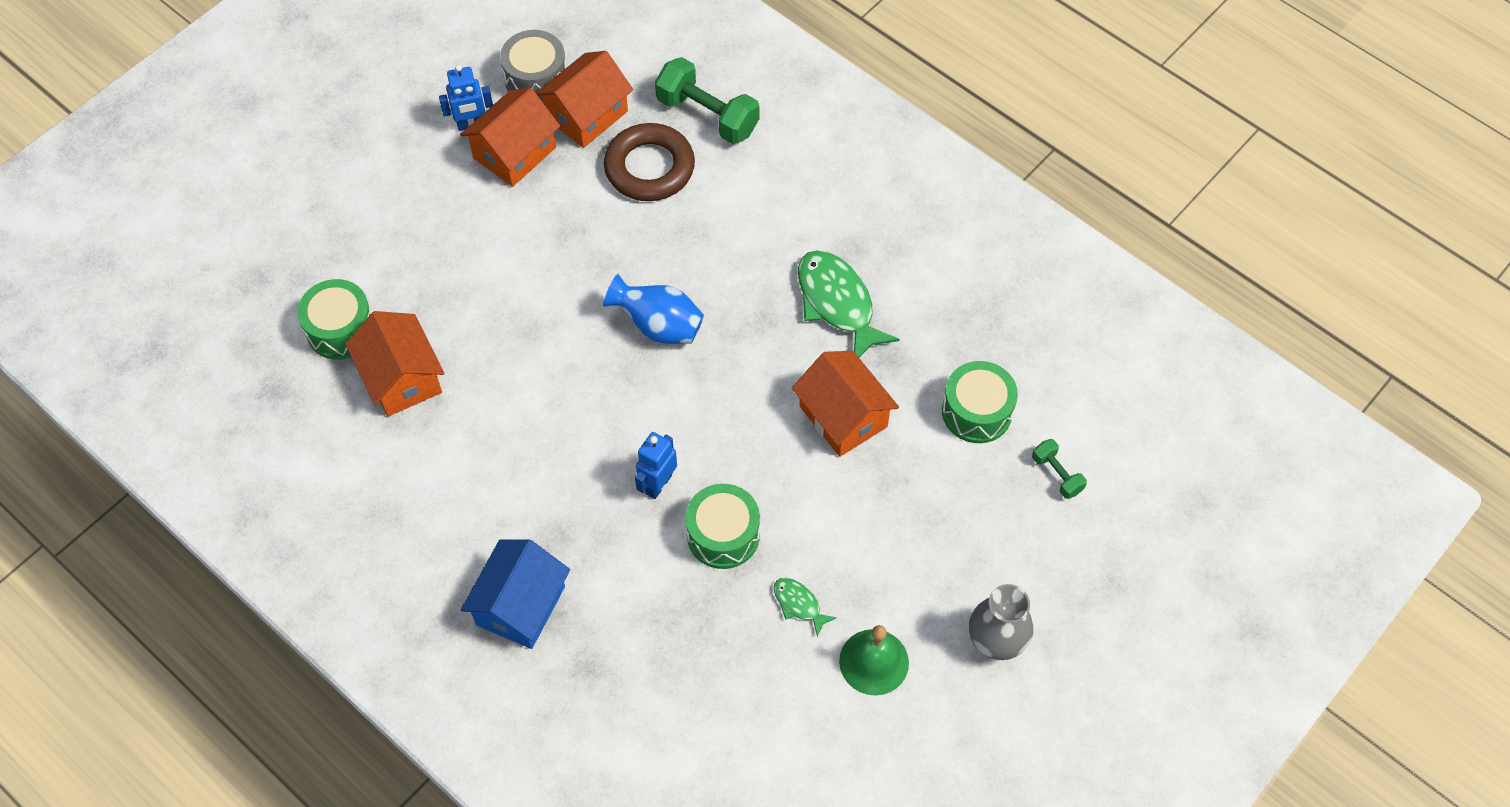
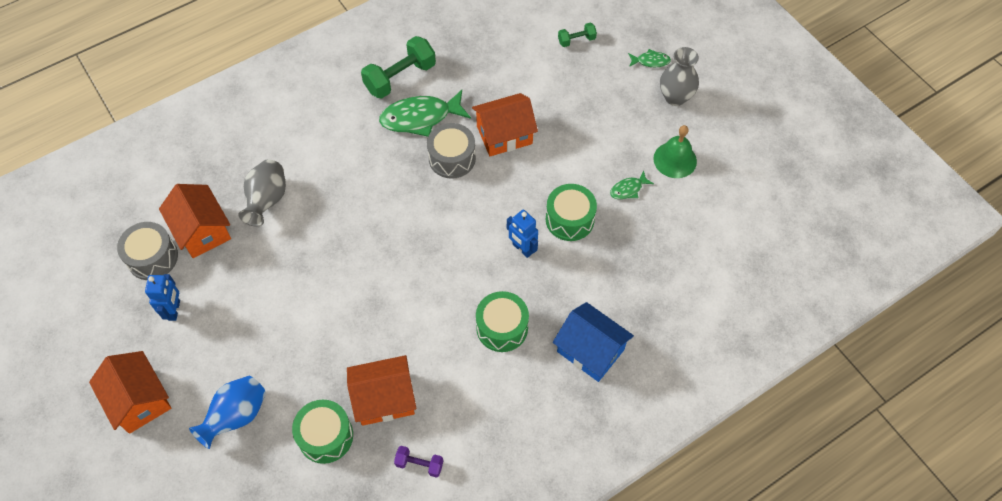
camera: 75 degrees left, 0 degrees up
(323, 440) = (419, 464): none -> purple dumbbell
(515, 153) = (214, 285): orange house -> orange house (139, 400)
(649, 168) = (267, 201): brown ring -> grey vase
(658, 326) = (400, 223): blue vase -> blue vase (236, 416)
(707, 115) = (238, 156): green dumbbell -> green dumbbell (400, 78)
(781, 360) = (452, 158): none -> grey drum
(977, 412) = (523, 67): green drum -> green drum (502, 328)
(1055, 591) = (650, 61): none -> green fish

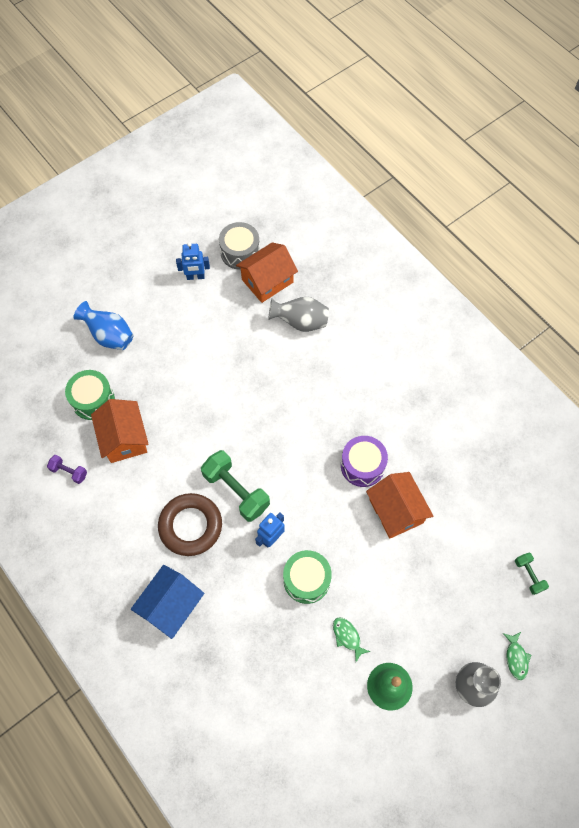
camera: 85 degrees right, 5 degrees up
(139, 400) = (122, 270): orange house -> none
(400, 78) = (448, 409): green dumbbell -> green dumbbell (236, 491)
(419, 464) = (69, 472): purple dumbbell -> purple dumbbell turned 75 degrees counterclockwise
(420, 118) = (404, 432): green fish -> none
(452, 158) = (362, 465): grey drum -> purple drum
(502, 328) = (190, 526): green drum -> brown ring

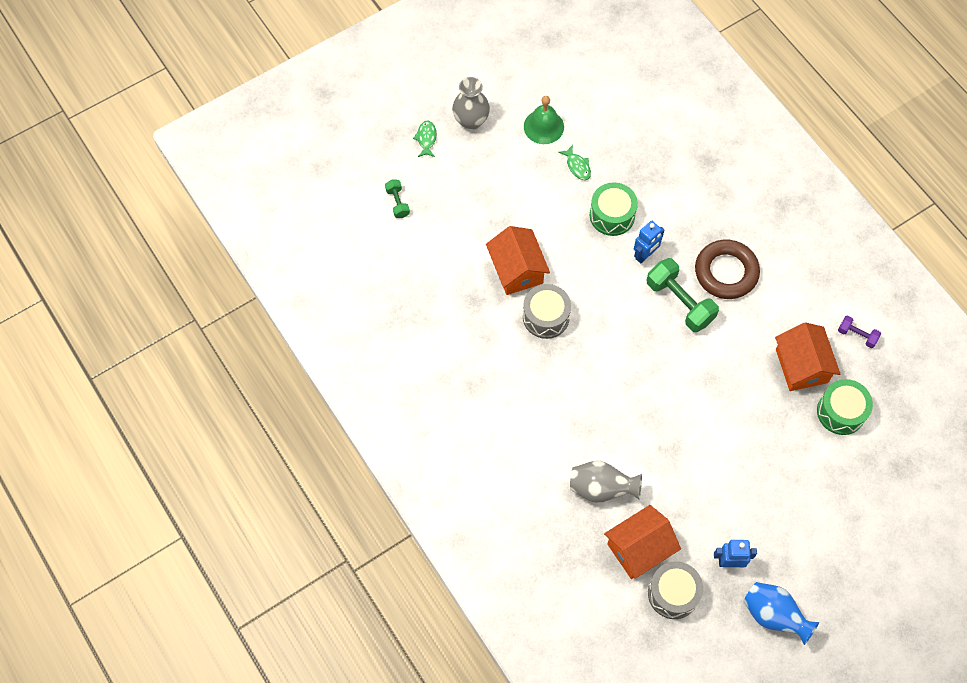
camera: 175 degrees left, 0 degrees up
(109, 336) = (830, 490): blue vase -> blue vase (773, 615)
(171, 606) = (742, 203): blue house -> none
(362, 465) = (546, 317): purple drum -> grey drum

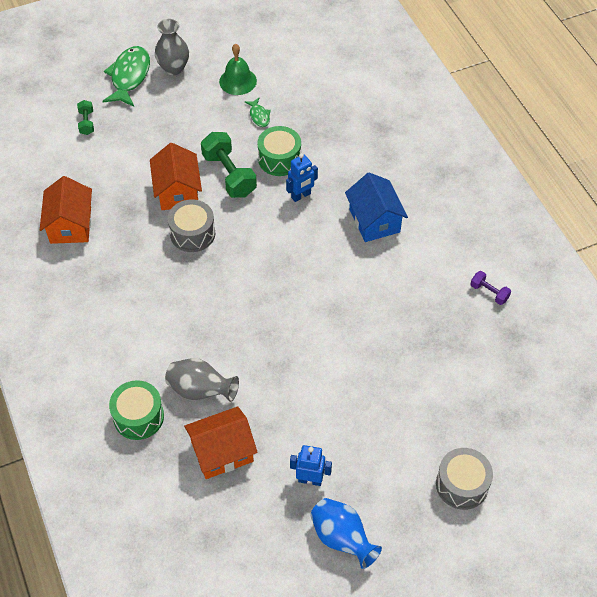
camera: 10 degrees right, 10 degrees down
(426, 138) = (129, 77): green fish -> green fish, size x2.05
(673, 593) = (244, 500): grey drum -> grey drum (462, 485)
(680, 302) = (323, 239): green dumbbell -> green dumbbell (229, 175)
(726, 272) = (374, 220): brown ring -> blue house
(801, 366) = (427, 311): orange house -> orange house (70, 225)
(841, 412) = (457, 358): green drum -> green drum (138, 417)

